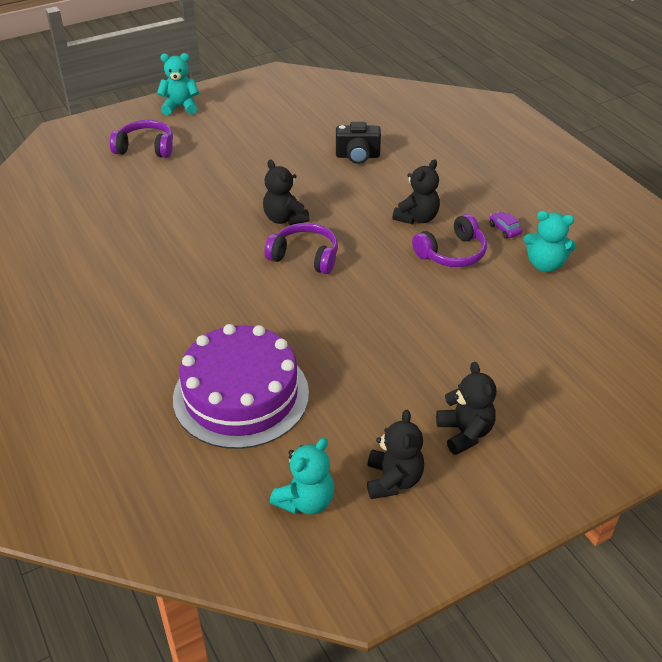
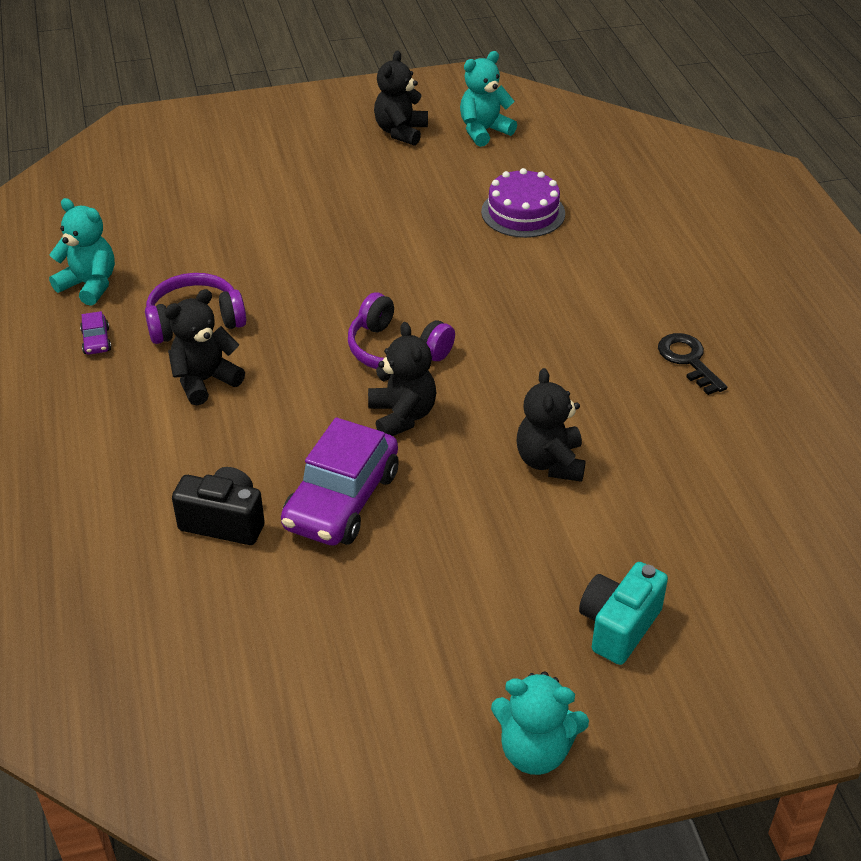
camera: 165 degrees left, 0 degrees up
(99, 284) = (688, 360): none -> black key
(146, 148) = (618, 626): purple headphones -> turquoise camera
(241, 395) = (523, 212): purple cake -> purple cake, size x0.57
(301, 174) = (342, 500): none -> purple car
(465, 433) = (315, 151): black teddy bear -> black teddy bear (550, 462)

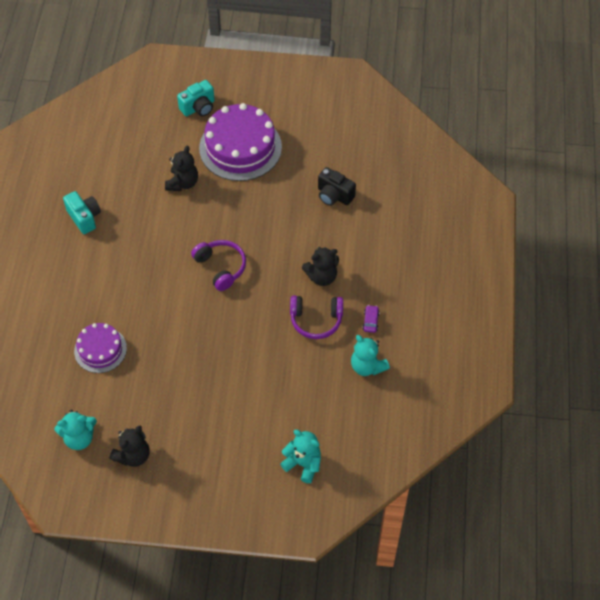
camera: 160 degrees left, 15 degrees up
(342, 500) = (281, 191): purple car -> none
(402, 416) = (235, 227): black teddy bear -> none
(472, 563) = (240, 147): none -> purple cake
(535, 750) = (253, 76): turquoise teddy bear -> turquoise teddy bear (303, 464)
(688, 360) = (84, 218): black key -> turquoise camera

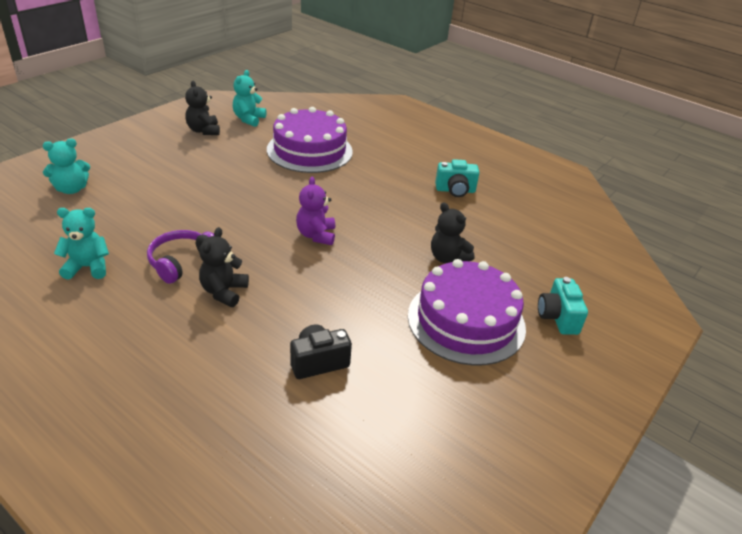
camera: 120 degrees right, 20 degrees down
(100, 349) = (309, 150): purple cake -> purple cake, size x1.75
(221, 267) = (316, 235): purple headphones -> purple teddy bear
(370, 321) = (127, 297): purple car -> none

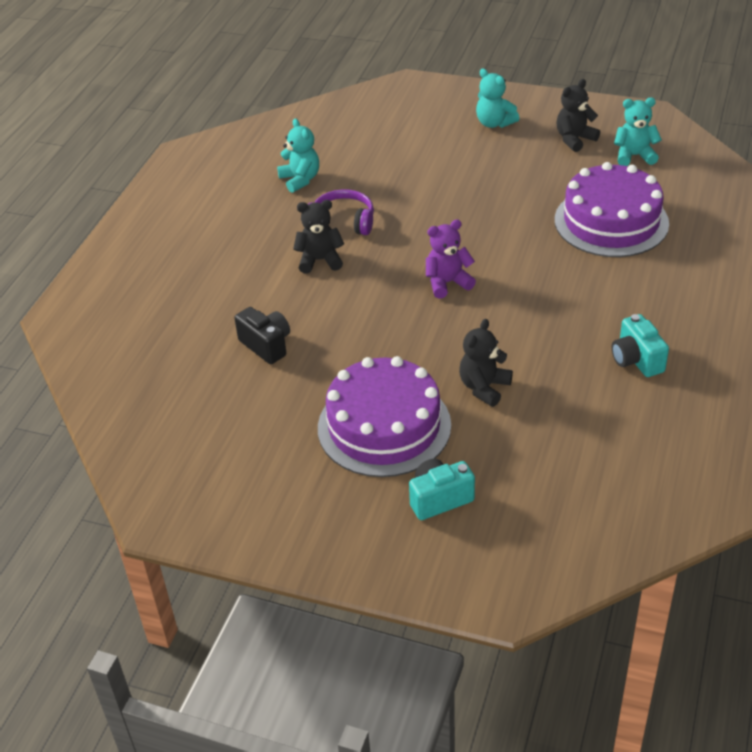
camera: 75 degrees right, 5 degrees up
(71, 189) = (397, 120): turquoise teddy bear -> turquoise teddy bear (494, 123)

